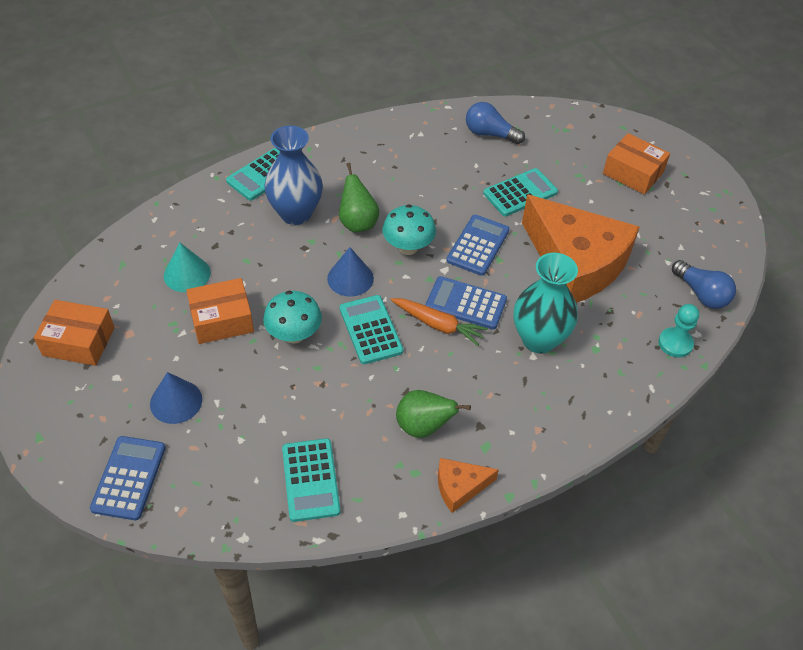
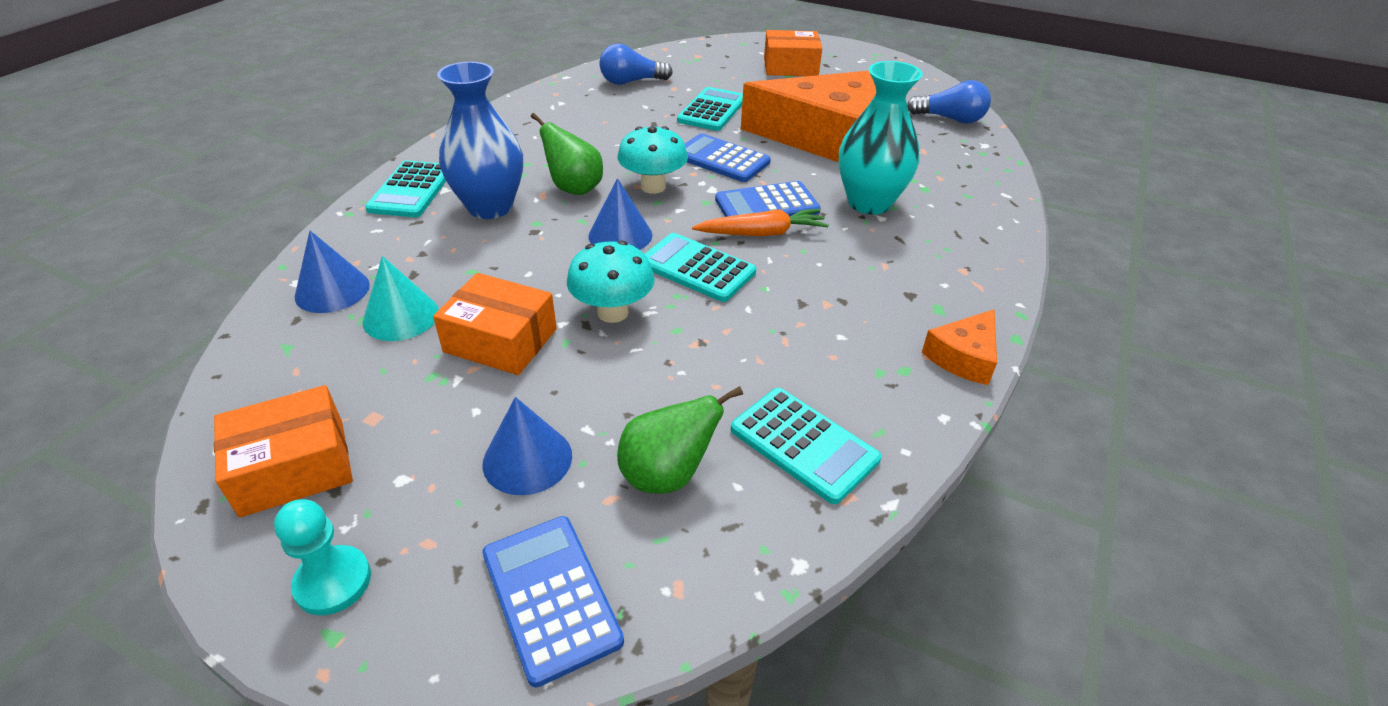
camera: 35 degrees left, 10 degrees down
(168, 235) = (332, 290): none -> blue cone
(222, 320) = (501, 340): orange box -> orange box turned 75 degrees clockwise
(423, 427) = (858, 324): green pear -> green pear (667, 475)
(478, 245) = (721, 159): blue calculator -> blue calculator turned 45 degrees counterclockwise
(675, 343) = (979, 157): turquoise pawn -> turquoise pawn (333, 582)

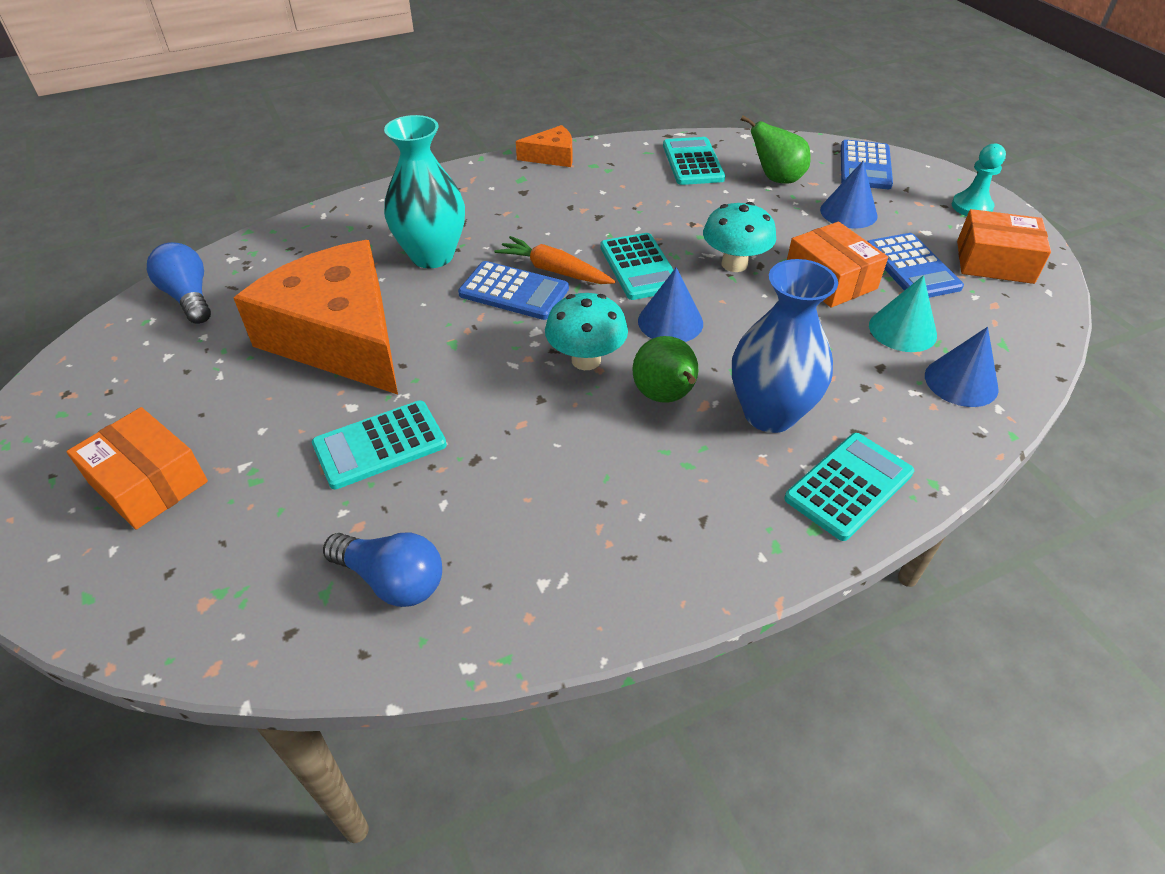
camera: 140 degrees left, 5 degrees up
(721, 159) = (478, 361): blue calculator -> blue calculator (911, 267)

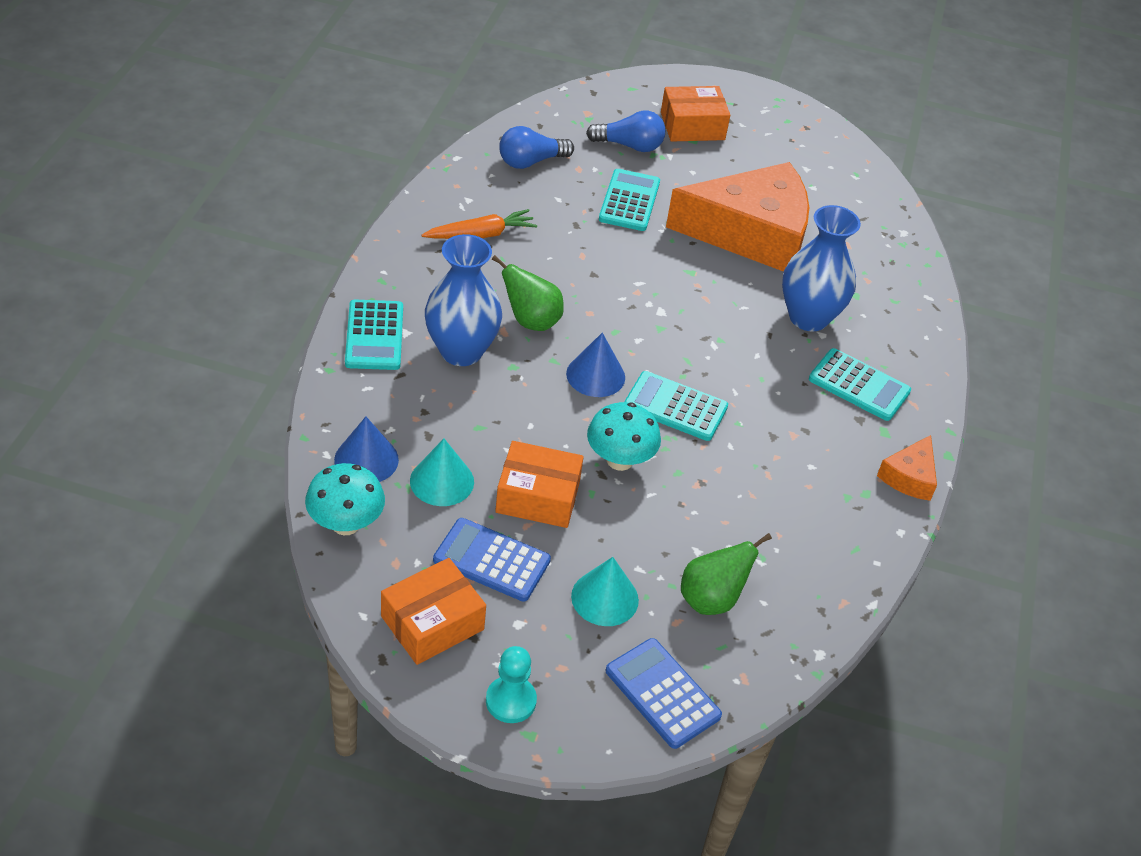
camera: 125 degrees right, 0 degrees up
(189, 297) = (867, 198): blue light bulb -> blue light bulb (629, 145)
(432, 256) = (808, 317): turquoise vase -> blue vase
(514, 292) = (717, 328): blue calculator -> none
(554, 271) = (721, 362): orange carrot -> orange carrot (481, 234)
(586, 360) = (605, 313): turquoise mushroom -> turquoise mushroom (346, 524)
(693, 162) = (803, 565): turquoise calculator -> turquoise calculator (859, 385)
(848, 212) = (605, 598): blue cone -> turquoise cone

